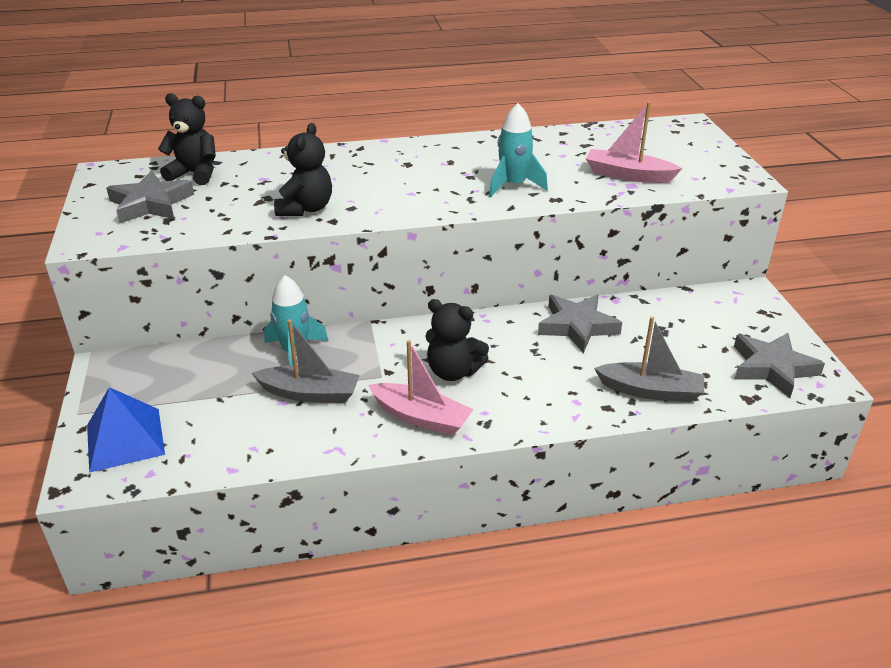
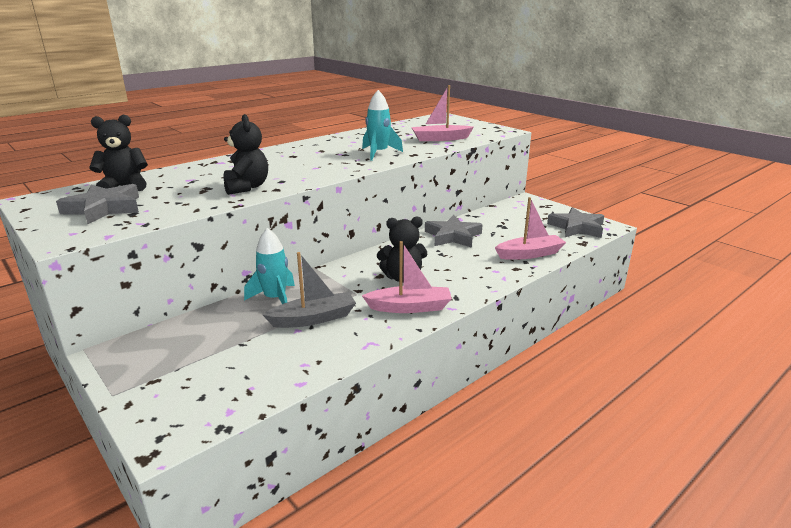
camera: 30 degrees left, 10 degrees down
(125, 439) = (180, 397): blue pyramid -> none
(650, 391) = (530, 254): grey boat -> pink boat

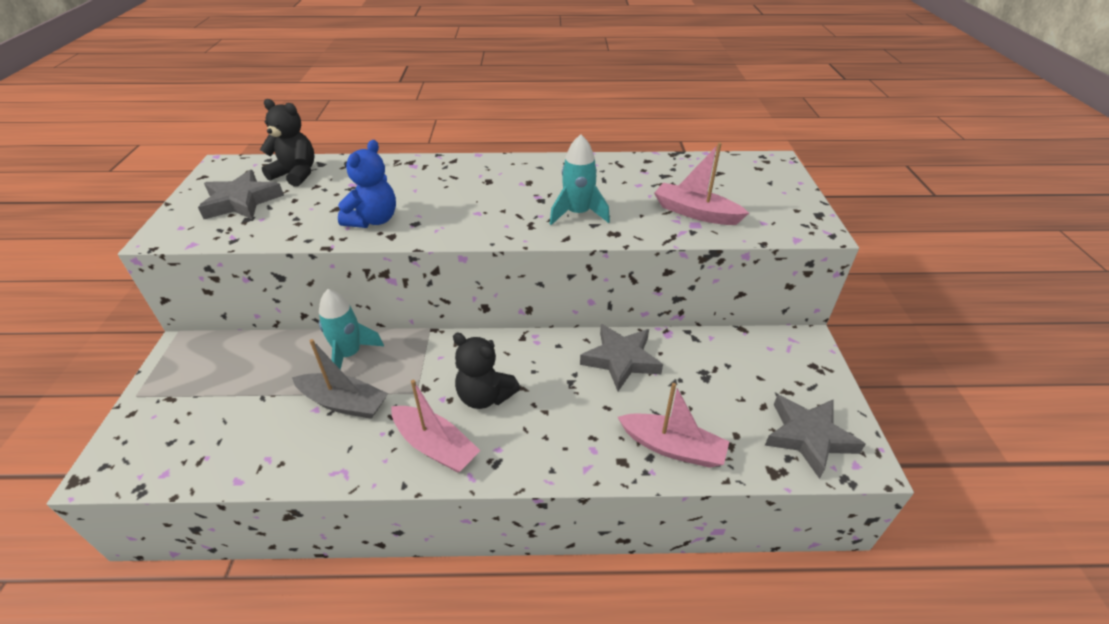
camera: 40 degrees right, 15 degrees up
(246, 187) = (373, 220): black teddy bear -> blue teddy bear

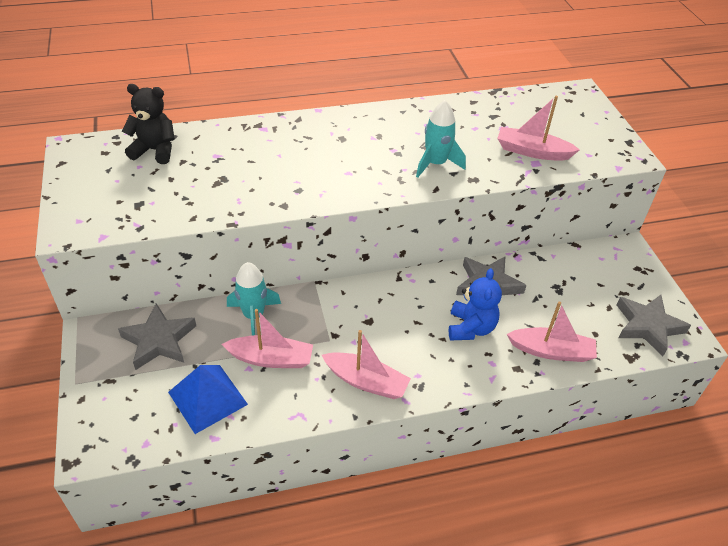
camera: 15 degrees left, 5 degrees up
(241, 201) = (120, 186): grey star -> grey star (159, 340)
(255, 434) = (207, 398): none -> blue pyramid
(344, 403) = (271, 359): grey boat -> pink boat
(373, 220) = (259, 191): blue teddy bear -> blue teddy bear (470, 328)
(485, 396) = (389, 334): black teddy bear -> none

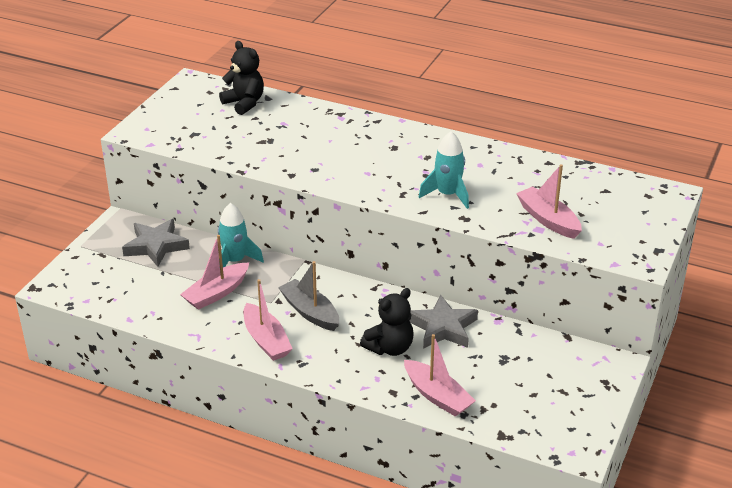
camera: 40 degrees right, 10 degrees down
(207, 398) = (150, 295): blue pyramid -> none
(271, 359) = (216, 293): pink boat -> pink boat turned 90 degrees clockwise
(373, 331) = (310, 312): none -> grey boat
(470, 328) = (390, 348): blue teddy bear -> black teddy bear
(648, 326) = (551, 424): grey star -> none

